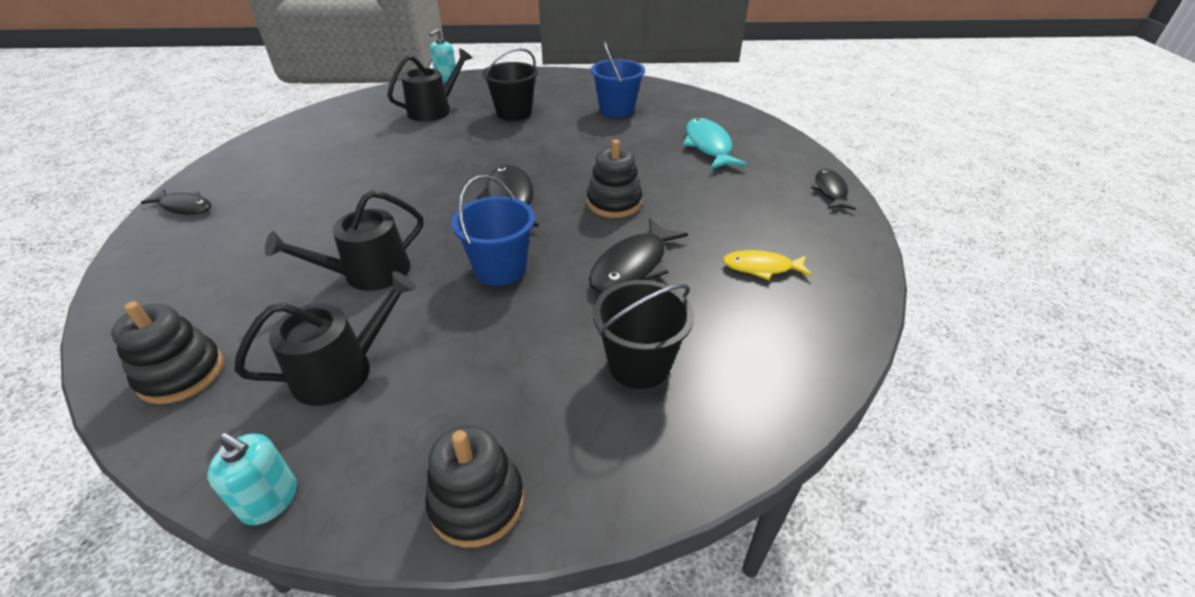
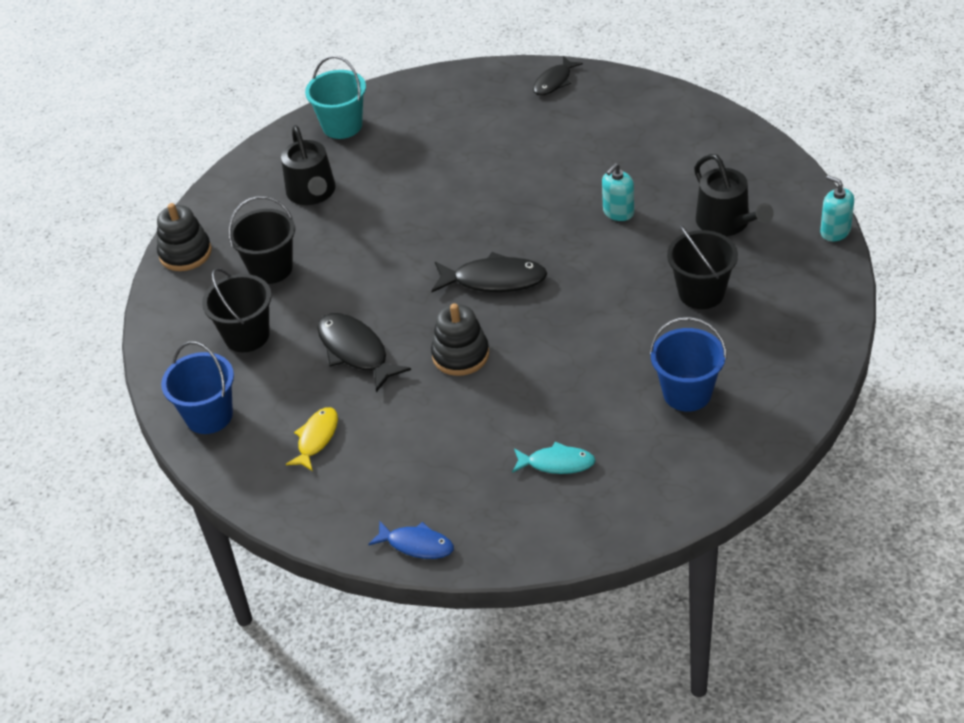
camera: 110 degrees right, 5 degrees up
(181, 374) = (342, 126): black stacking toy -> turquoise bucket
(270, 500) = (228, 177): turquoise soap dispenser -> turquoise soap dispenser (618, 212)
(368, 273) = (413, 195): black watering can -> none
(500, 269) = (387, 269): blue bucket -> blue bucket (209, 416)
(507, 374) = (271, 268): none -> black bucket
(708, 146) = (557, 463): turquoise fish -> turquoise fish, size x0.65
(830, 191) = (416, 545): black fish -> blue fish

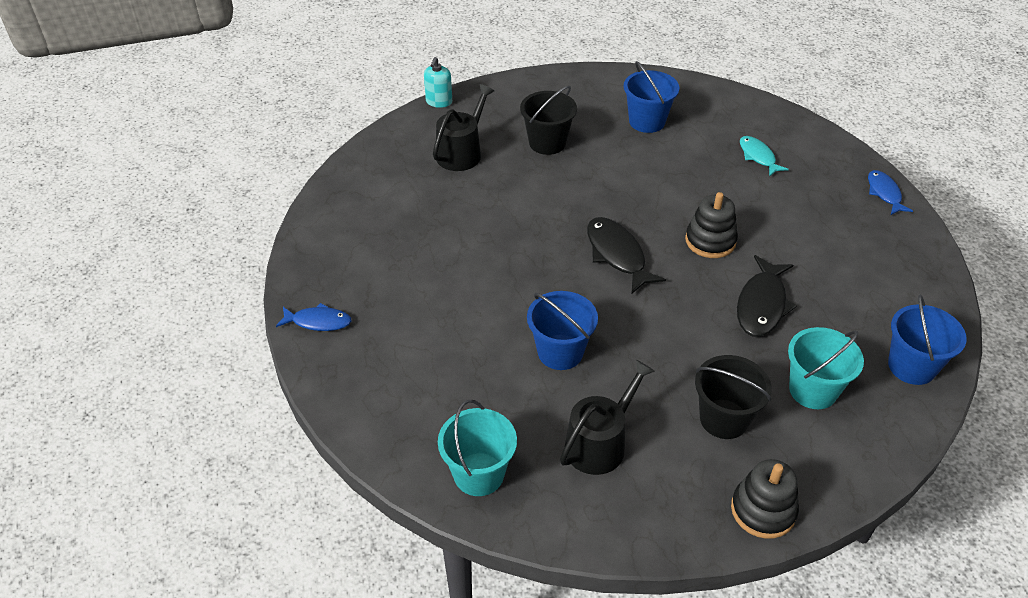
camera: 125 degrees left, 0 degrees up
(247, 335) = (813, 390): black bucket -> turquoise bucket
(316, 438) = (862, 285): yellow fish -> none
(413, 202) = (560, 352): none -> blue bucket
(554, 81) = (318, 322): black fish -> blue fish
(618, 212) = (486, 212): turquoise soap dispenser -> none

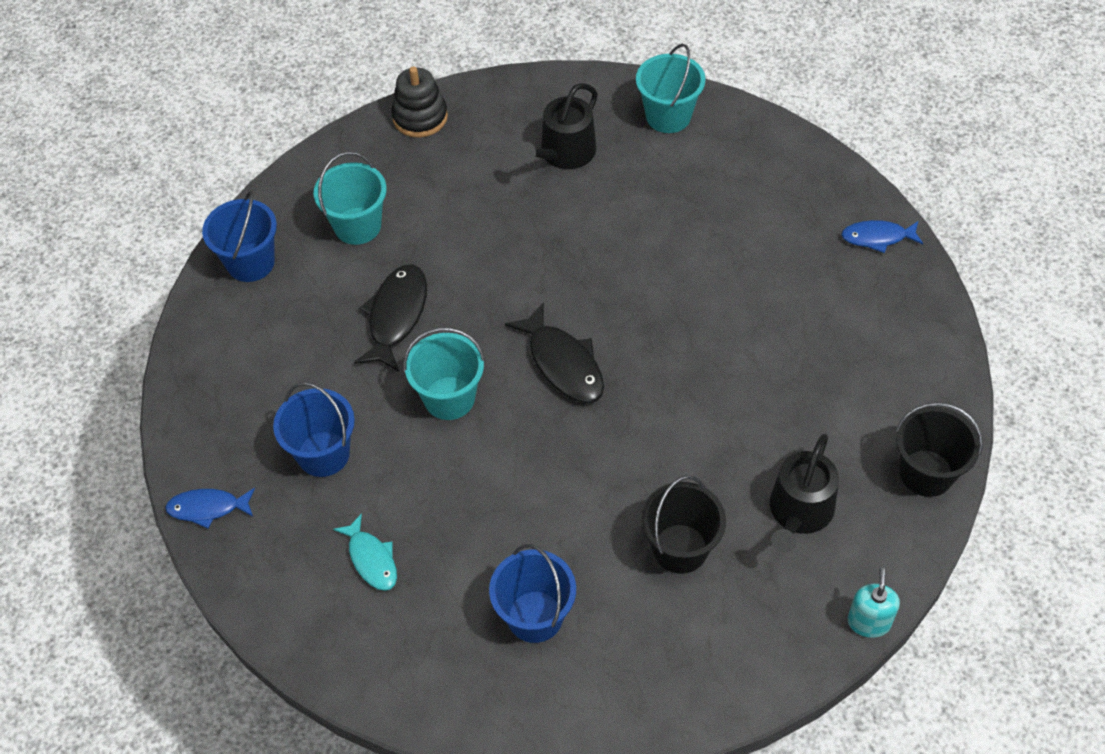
camera: 175 degrees right, 10 degrees up
(560, 352) = (613, 235): blue bucket -> blue bucket (323, 454)
(710, 241) = (449, 398): black stacking toy -> turquoise bucket
(724, 419) = (448, 188): black bucket -> black bucket (926, 473)
(884, 193) = (208, 508): blue fish -> blue fish turned 105 degrees clockwise

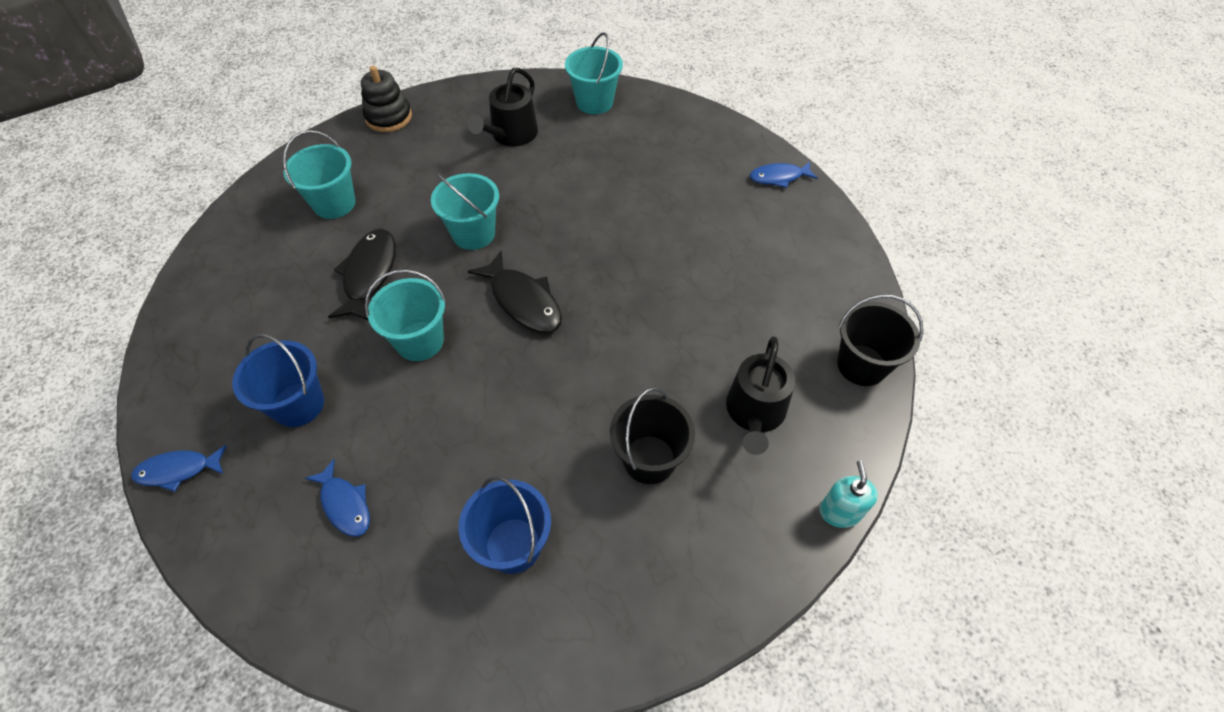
camera: 10 degrees left, 0 degrees up
(250, 262) = (236, 241): blue bucket -> none
(371, 559) = (345, 504): turquoise fish -> blue fish
(513, 277) = (473, 233): none -> turquoise bucket

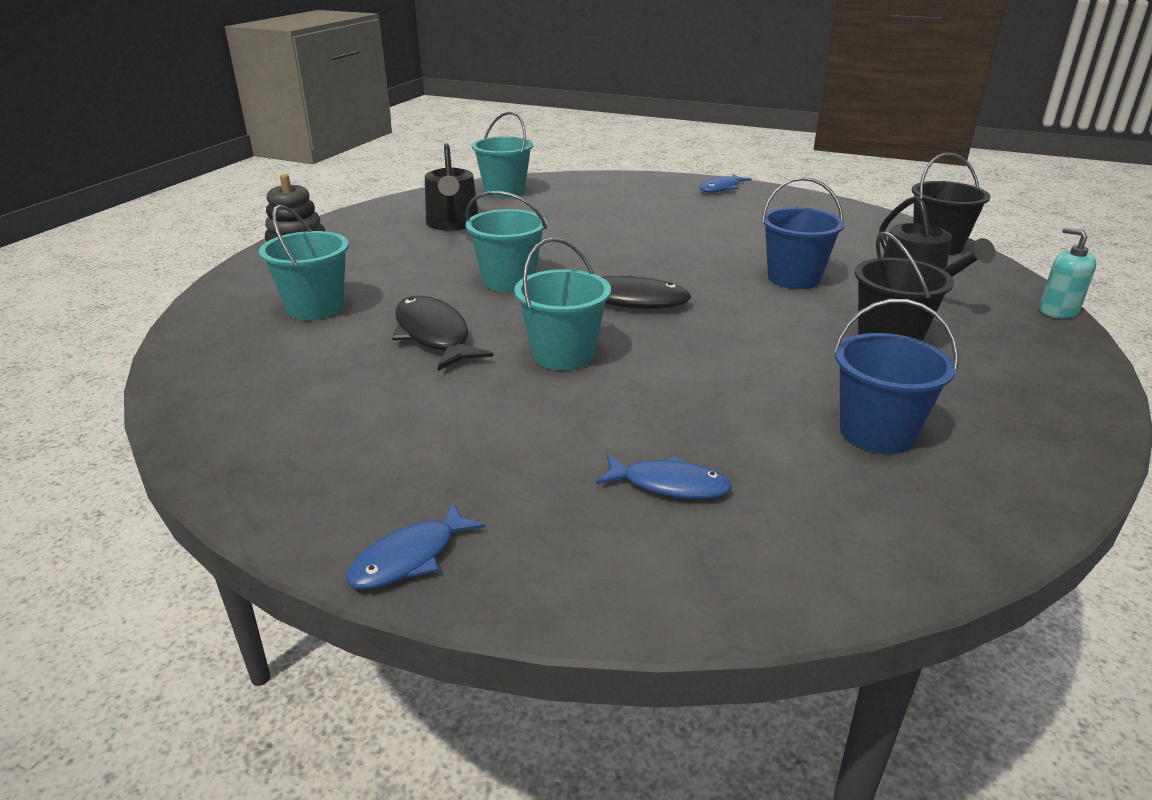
camera: 35 degrees left, 25 degrees down
(298, 404) = (494, 443): blue bucket -> blue bucket (794, 278)

